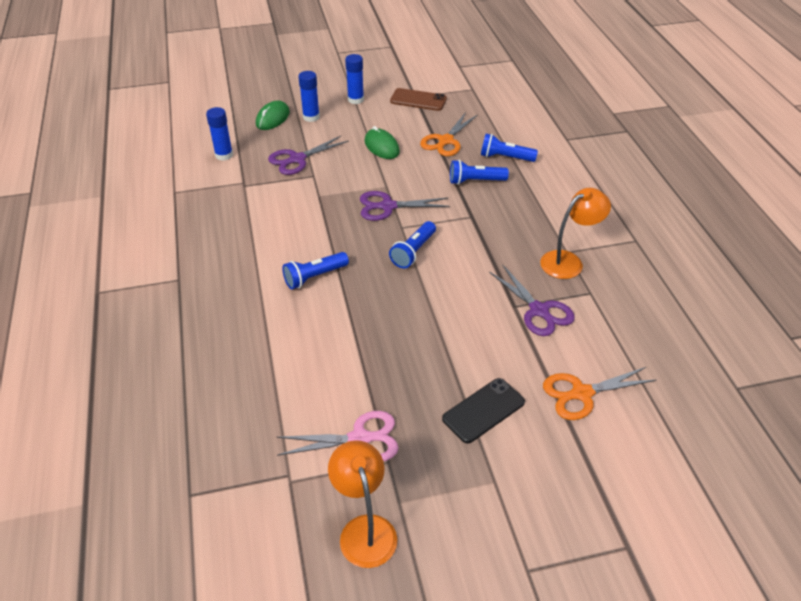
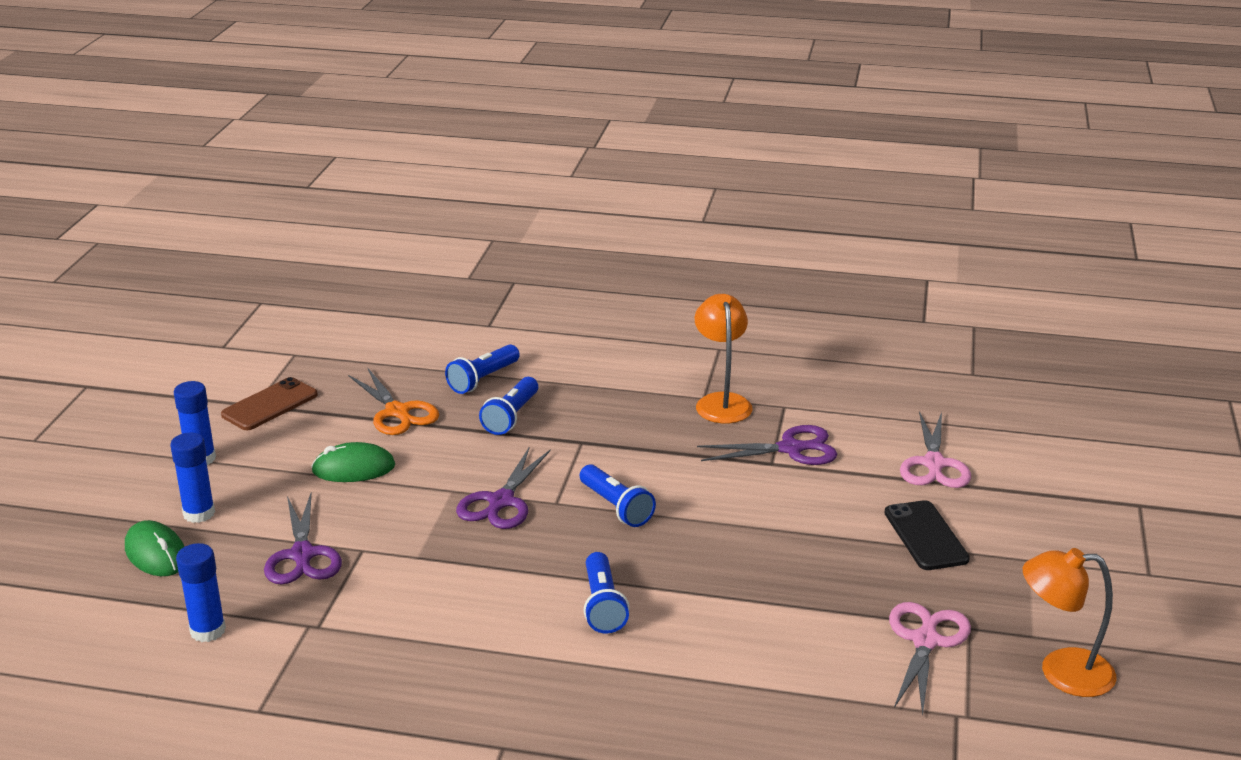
camera: 65 degrees left, 15 degrees down
(580, 394) = (934, 465): orange scissors -> pink scissors

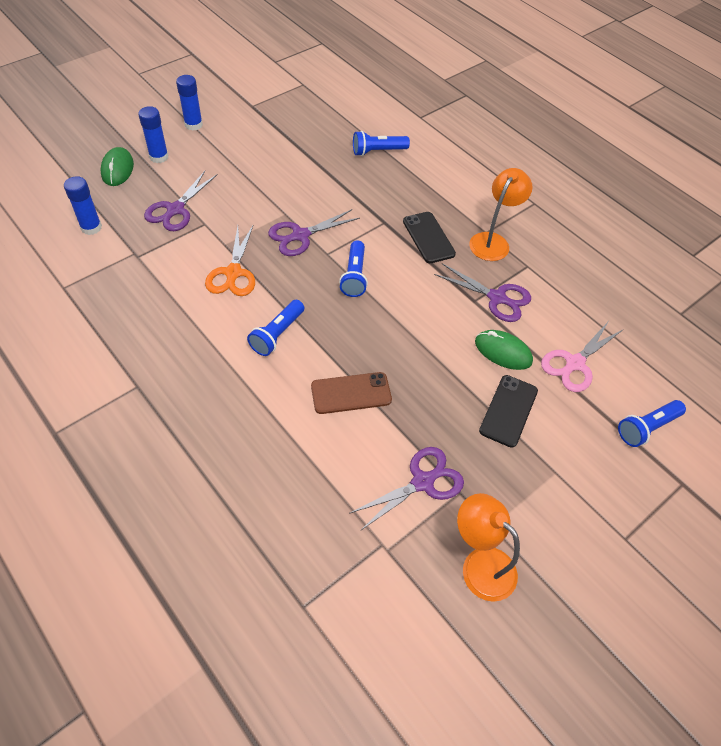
camera: 35 degrees right, 25 degrees up
(269, 405) = (258, 109): brown phone -> brown phone (351, 393)
(353, 468) = (254, 171): green mouse -> green mouse (503, 352)
(398, 412) = (312, 149): orange scissors -> orange scissors (233, 273)
(511, 417) = (365, 184): blue flashlight -> blue flashlight (646, 428)
(649, 432) = (428, 237): none -> black phone
(925, 640) = (423, 481): pink scissors -> purple scissors

